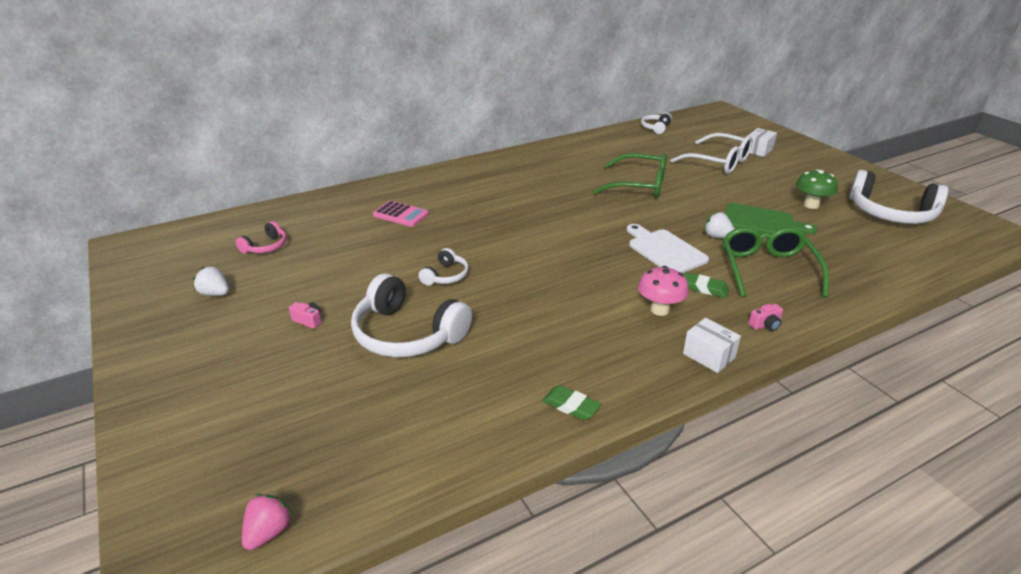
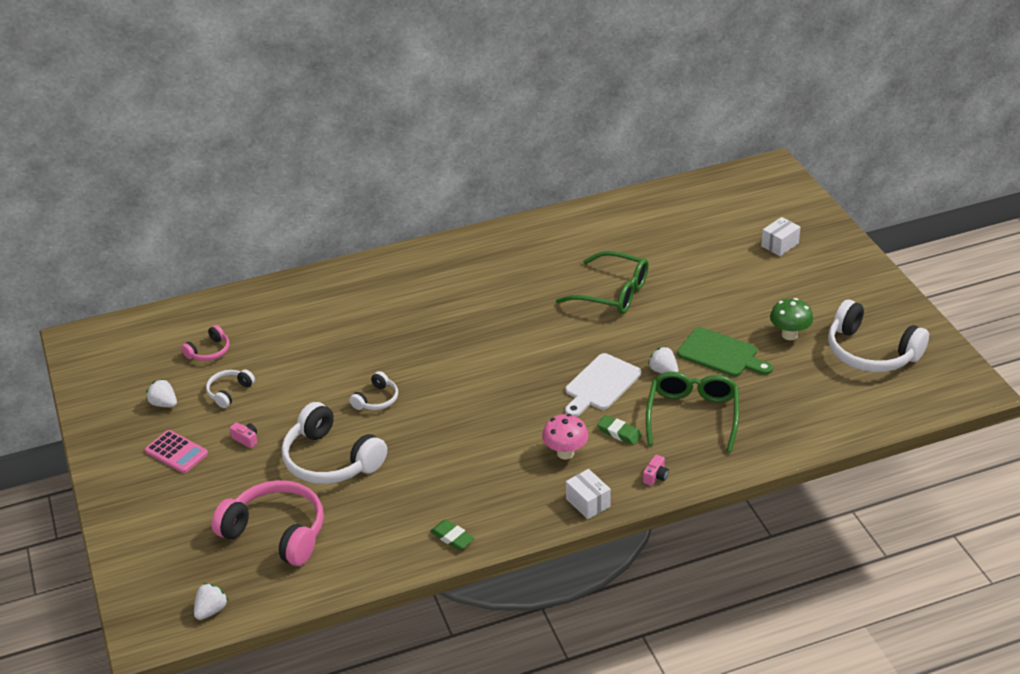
camera: 10 degrees right, 5 degrees up
(269, 532) = (211, 610): pink strawberry -> white strawberry
(353, 418) = (276, 532): none -> pink headphones
(401, 214) = (345, 318): pink calculator -> pink calculator (176, 452)
(656, 128) = (673, 197): white headphones -> white headphones (229, 392)
(664, 250) = (600, 384): white cutting board -> white cutting board turned 120 degrees counterclockwise
(718, 162) = (721, 262): white glasses -> none
(765, 325) = (655, 476): pink camera -> pink camera turned 45 degrees counterclockwise

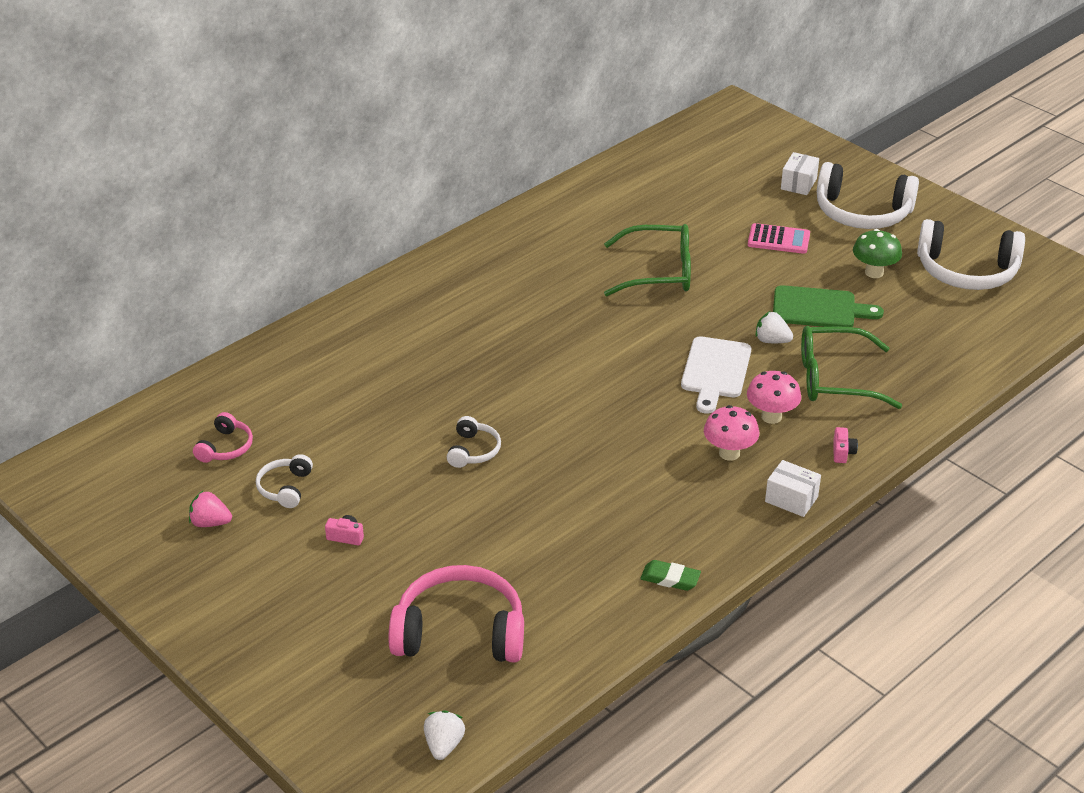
camera: 25 degrees left, 0 degrees up
(164, 404) = (210, 523): white strawberry -> pink strawberry
(176, 452) = (267, 575): pink calculator -> pink calculator (778, 240)
(331, 460) = (467, 532): white headphones -> white headphones (862, 212)
(619, 433) = (771, 417): green eraser -> pink mushroom
(692, 415) = (835, 379): green glasses -> green glasses turned 75 degrees counterclockwise

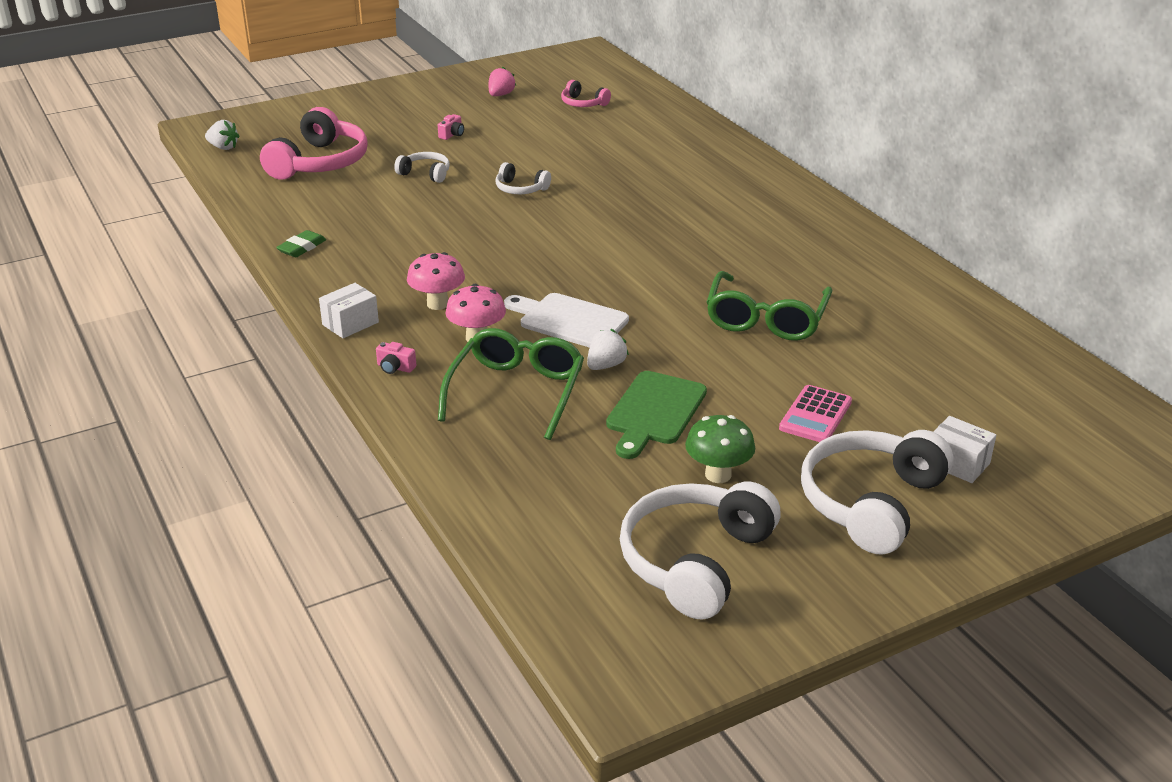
camera: 105 degrees right, 5 degrees down
(285, 488) = (522, 119): white headphones -> white headphones (425, 174)

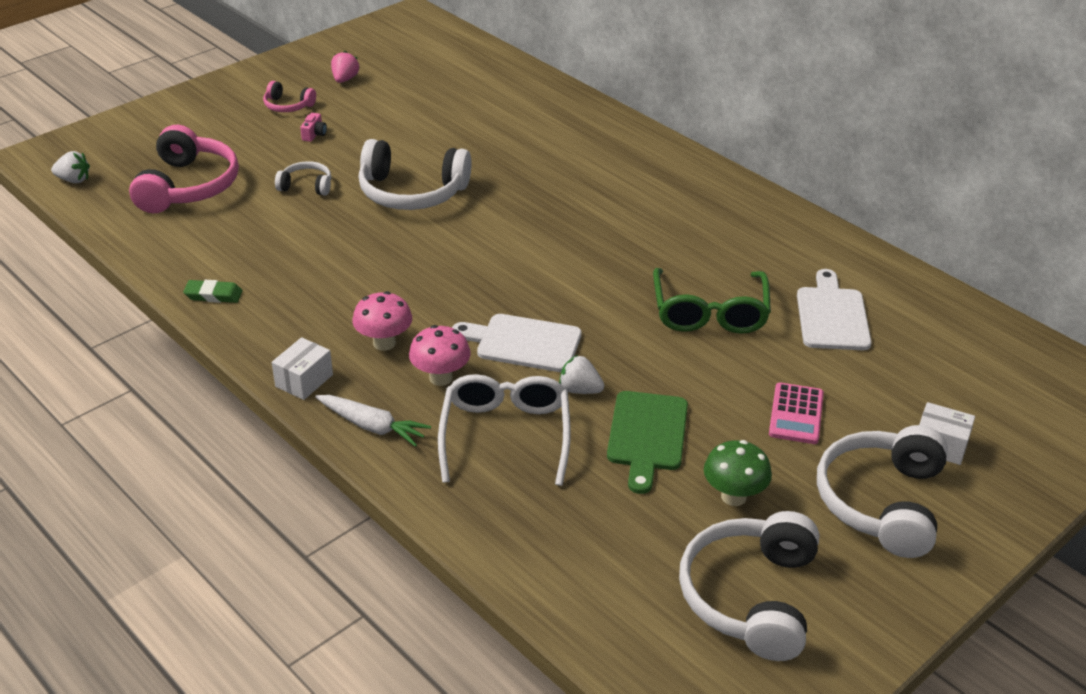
camera: 15 degrees left, 5 degrees up
(302, 247) = (213, 295): green eraser -> green eraser turned 75 degrees clockwise
(395, 368) = (372, 426): pink camera -> white carrot
(516, 392) = (505, 435): green glasses -> white glasses
(520, 189) = (412, 192): white headphones -> white headphones, size x2.03
(583, 103) = (433, 80): pink headphones -> pink headphones (288, 106)
(606, 365) = (580, 390): white strawberry -> white strawberry turned 90 degrees counterclockwise
(893, 337) = (832, 315): none -> white cutting board

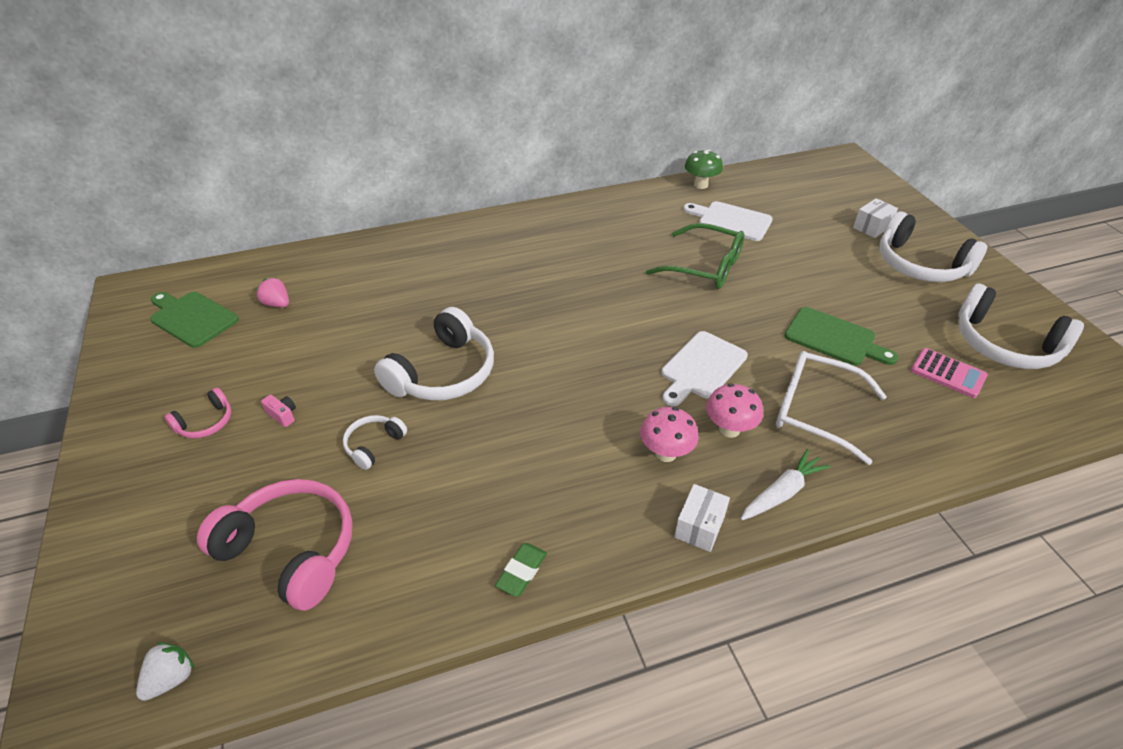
camera: 65 degrees left, 5 degrees up
(304, 380) = (699, 527): white box -> white box turned 60 degrees clockwise
(345, 79) = (200, 366): pink strawberry -> pink strawberry (277, 304)
(397, 53) = (192, 318): none -> green cutting board
(580, 390) = (772, 355): white strawberry -> none
(733, 496) = (906, 320): green mushroom -> green mushroom (701, 185)
(796, 414) = (828, 268): pink calculator -> pink calculator (948, 373)

